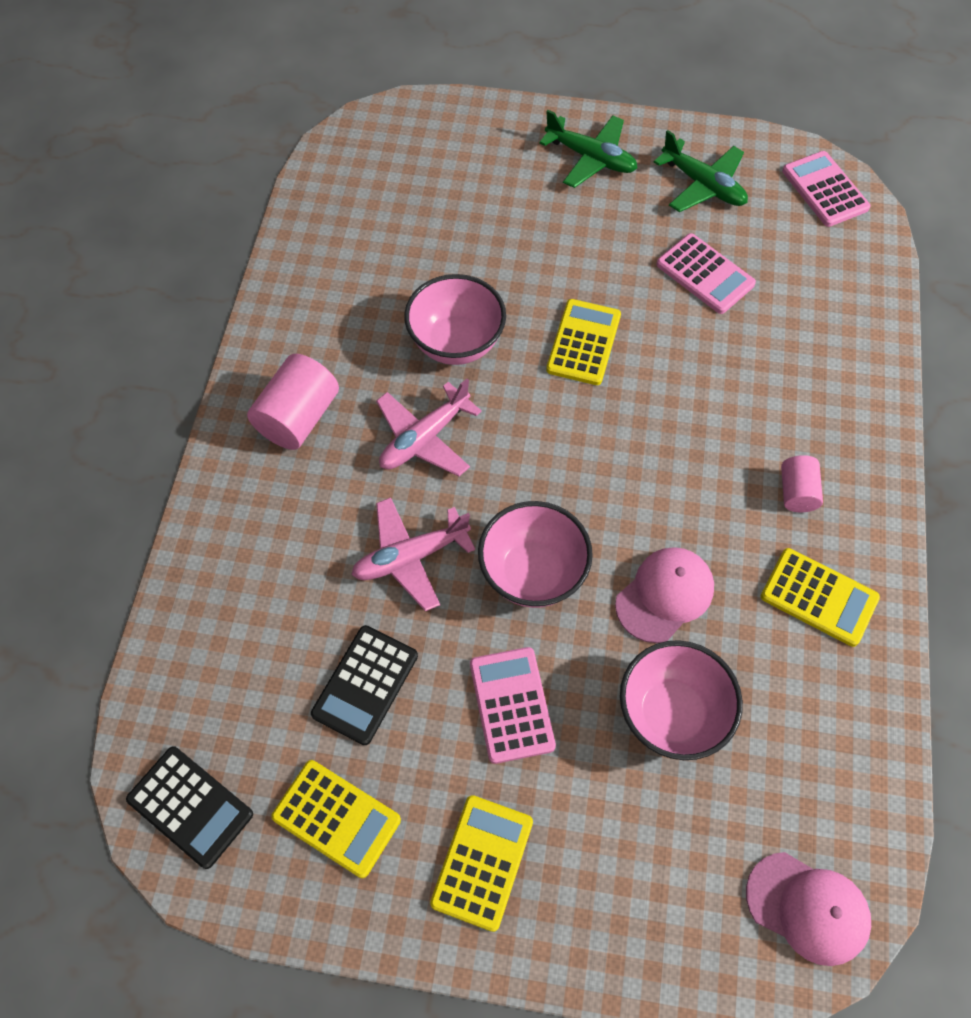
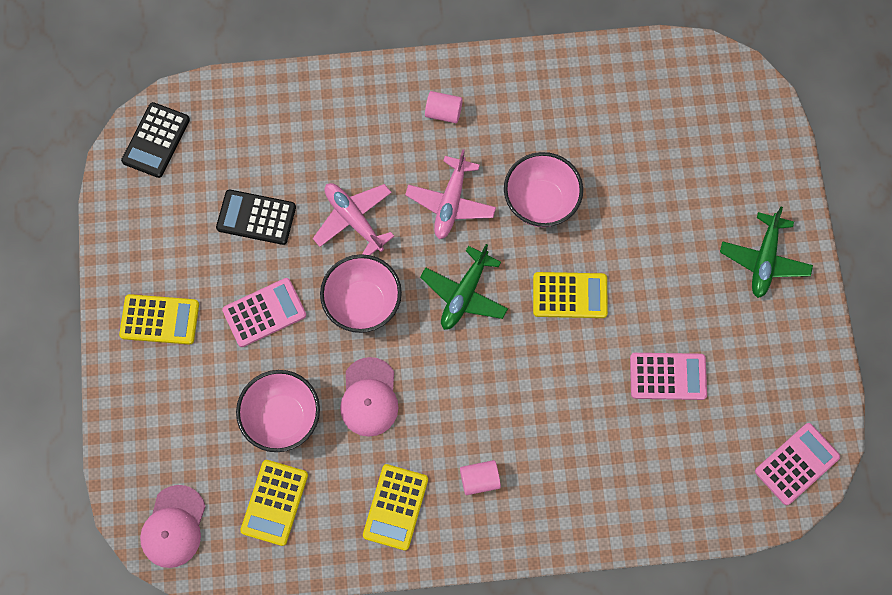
camera: 75 degrees right, 10 degrees up
(298, 417) = (443, 112): pink cylinder -> pink cylinder, size x0.59
(336, 818) = (167, 226): yellow calculator -> yellow calculator (274, 502)
(424, 438) = (451, 202): pink plane -> pink plane turned 105 degrees counterclockwise
(665, 595) = (369, 397): pink cap -> pink cap turned 60 degrees clockwise
(703, 185) = (765, 358): green plane -> green plane (464, 294)
(705, 274) = (668, 376): pink calculator -> pink calculator turned 120 degrees counterclockwise

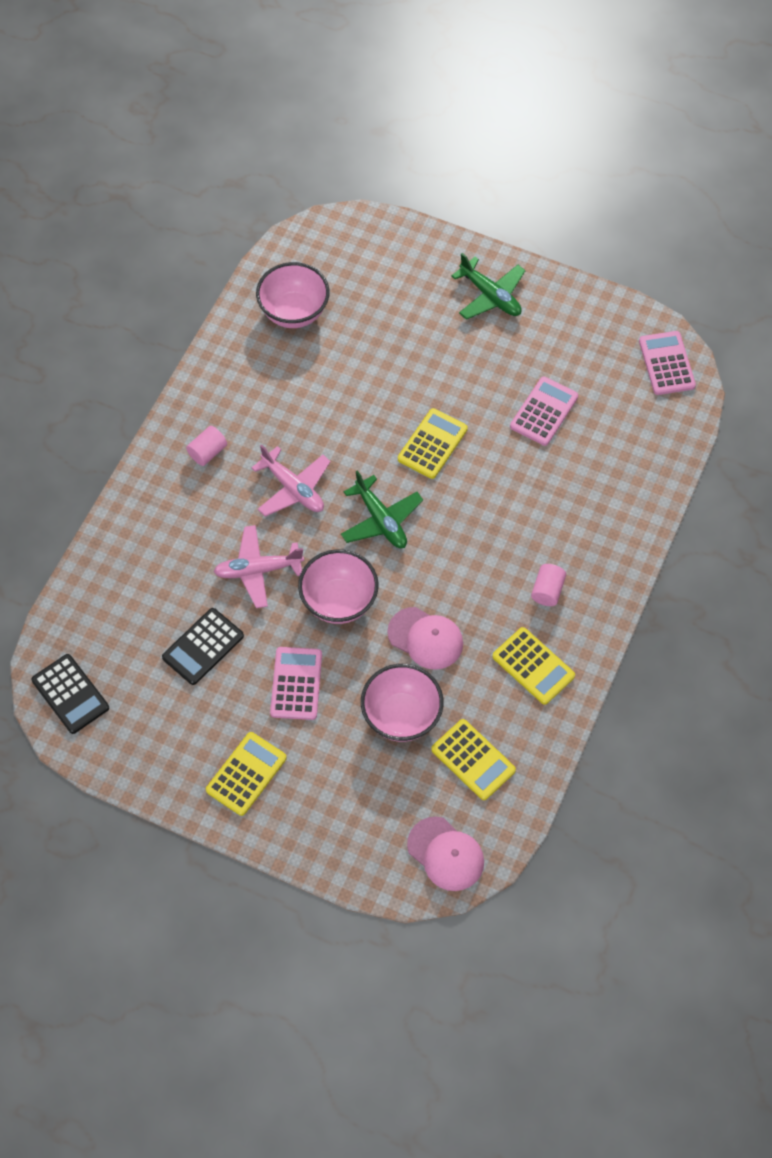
camera: 60 degrees left, 10 degrees down
(540, 202) = (338, 423): pink bowl -> pink bowl (294, 312)

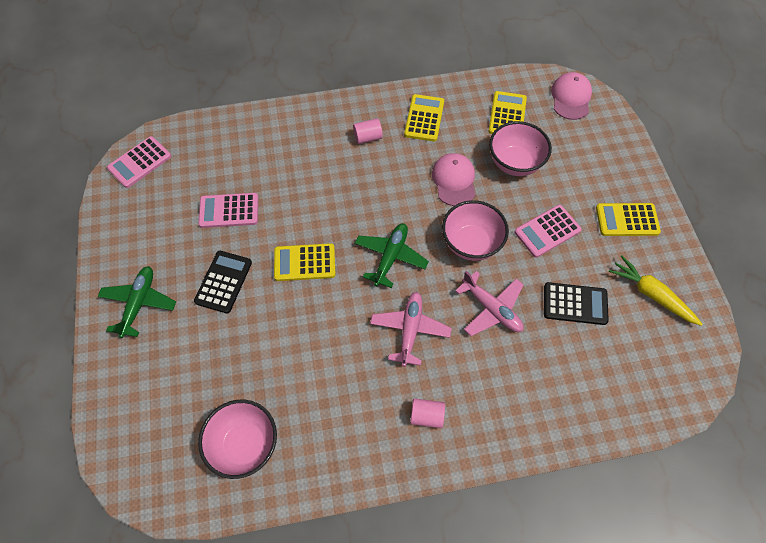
camera: 125 degrees left, 0 degrees up
(70, 694) = (686, 365): black calculator -> black calculator (224, 282)
(154, 725) = (651, 294): none -> yellow carrot

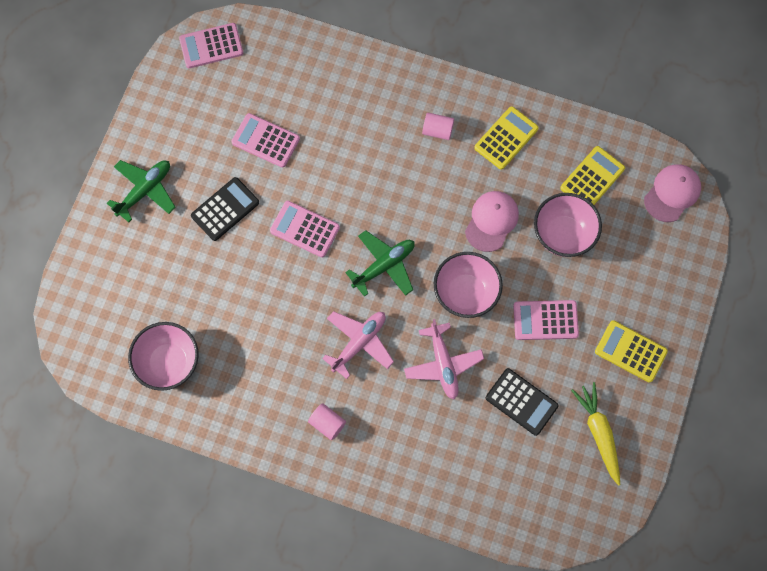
camera: 30 degrees right, 10 degrees up
(304, 262) = (305, 229): yellow calculator -> pink calculator

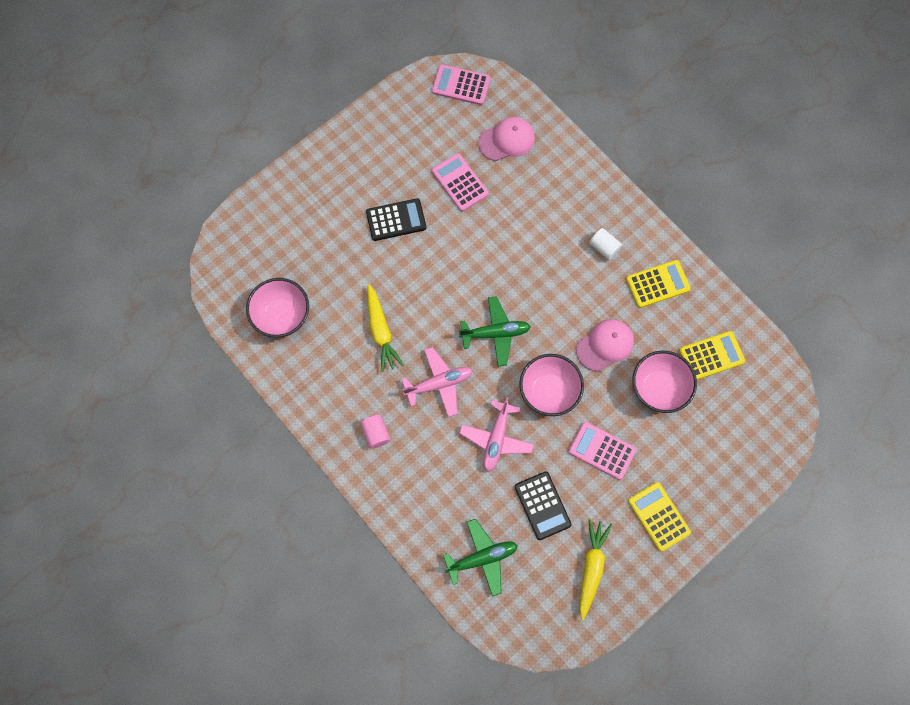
camera: 30 degrees right, 0 degrees up
(145, 191) = (342, 172): green plane -> green plane (482, 558)
(274, 324) = (381, 331): none -> yellow carrot
(305, 229) = (449, 269): pink calculator -> none
(437, 130) = (604, 248): pink cylinder -> white cylinder
(672, 193) = (773, 405): pink cap -> pink cap (507, 140)

